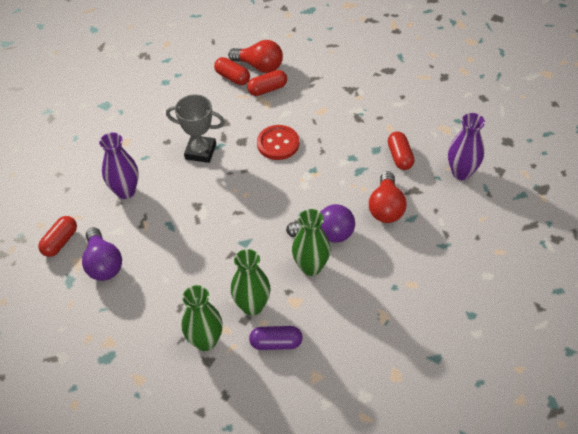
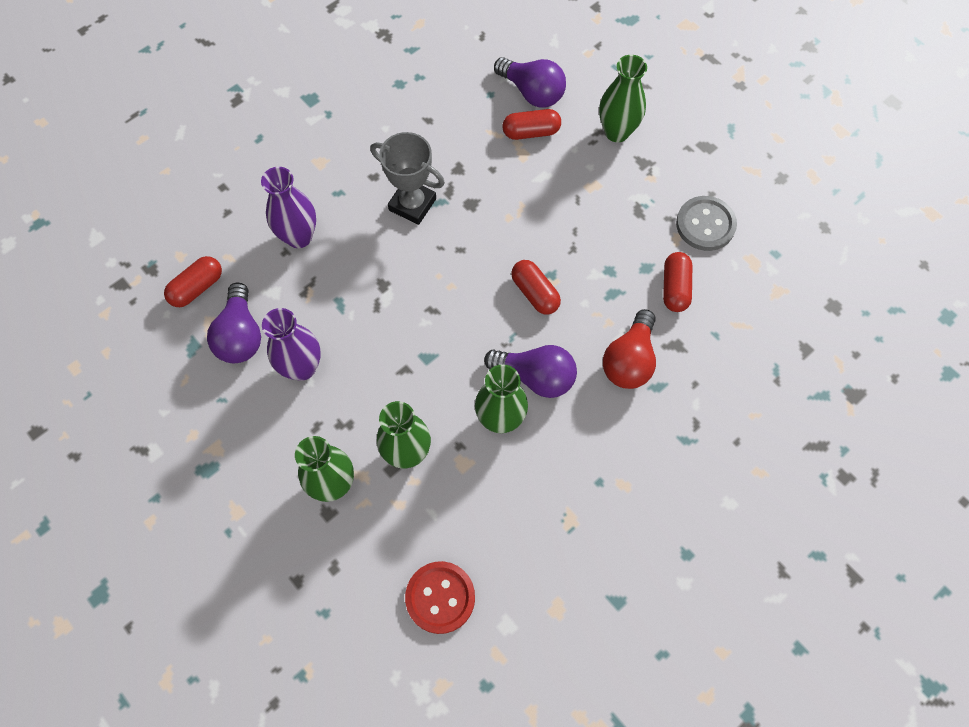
camera: 15 degrees right, 15 degrees up
(232, 77) = (490, 101): red capsule -> red capsule (535, 293)
(259, 66) = (532, 92): red light bulb -> purple light bulb
(276, 343) = (420, 515): purple capsule -> none
(278, 144) = (517, 221): red button -> red button (440, 597)
(325, 76) = (617, 132): none -> green vase
(405, 115) = (705, 224): none -> grey button
(461, 172) = (751, 336): purple vase -> purple vase (302, 367)

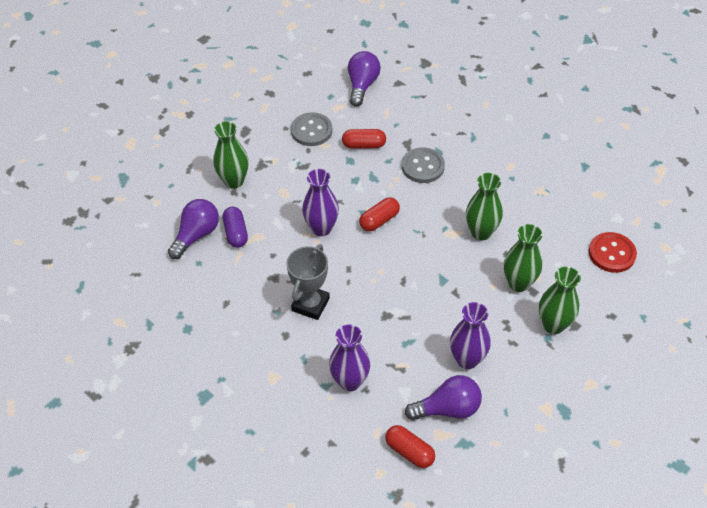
camera: 95 degrees left, 15 degrees down
(528, 224) = (321, 228): none -> purple vase
(531, 132) = (236, 233): red capsule -> purple capsule
(535, 376) = (445, 215): purple light bulb -> purple light bulb (362, 85)
(629, 360) = (423, 166): red light bulb -> grey button

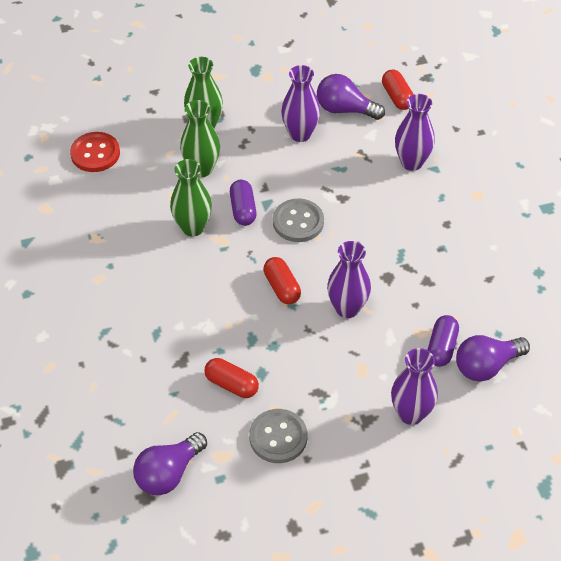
camera: 150 degrees left, 0 degrees up
(234, 181) = (411, 414): green vase -> purple vase
(310, 304) = (406, 239): grey trophy -> none
(379, 220) = (282, 287): red capsule -> red capsule turned 75 degrees clockwise
(423, 166) = (189, 324): grey button -> grey button (298, 222)
(456, 265) = (243, 209): none -> purple capsule

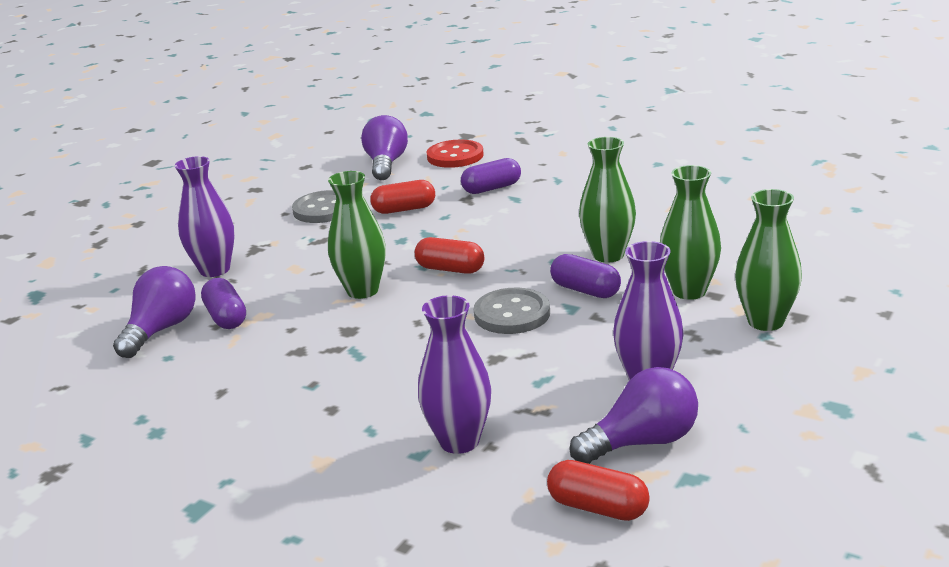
camera: 140 degrees right, 25 degrees down
(95, 153) = (809, 242): red button -> red button (455, 156)
(152, 360) = (492, 188): none -> purple capsule
(347, 308) = (362, 291): purple vase -> green vase

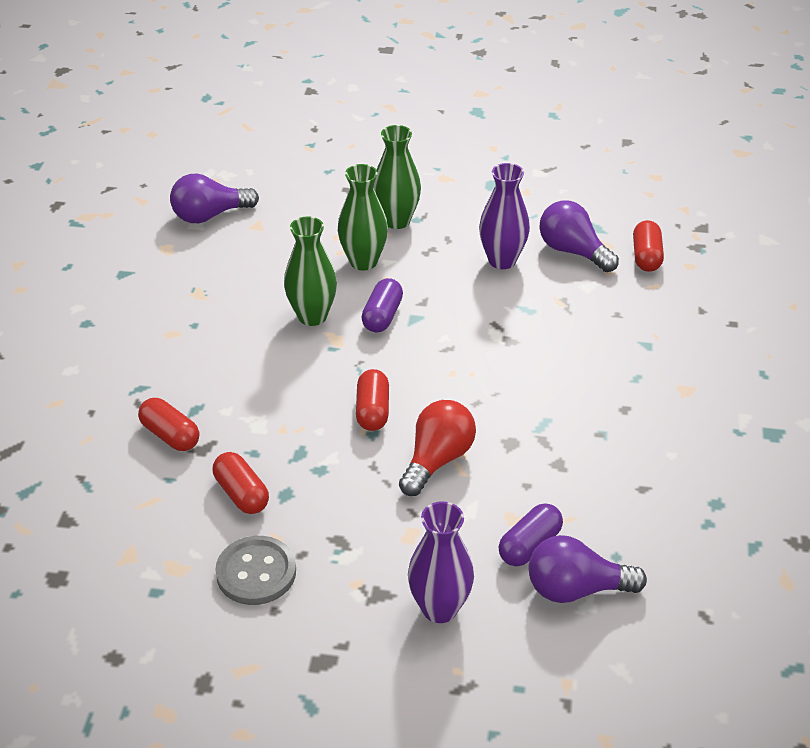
camera: 115 degrees left, 15 degrees up
(362, 291) = (437, 460): green vase -> red light bulb
(386, 164) = (101, 563): purple light bulb -> purple light bulb (210, 215)
(455, 156) = (70, 499): red button -> none
(459, 441) = (621, 329): purple vase -> none
(492, 188) = (170, 435): purple capsule -> red capsule
(512, 314) = (439, 349): grey button -> none

